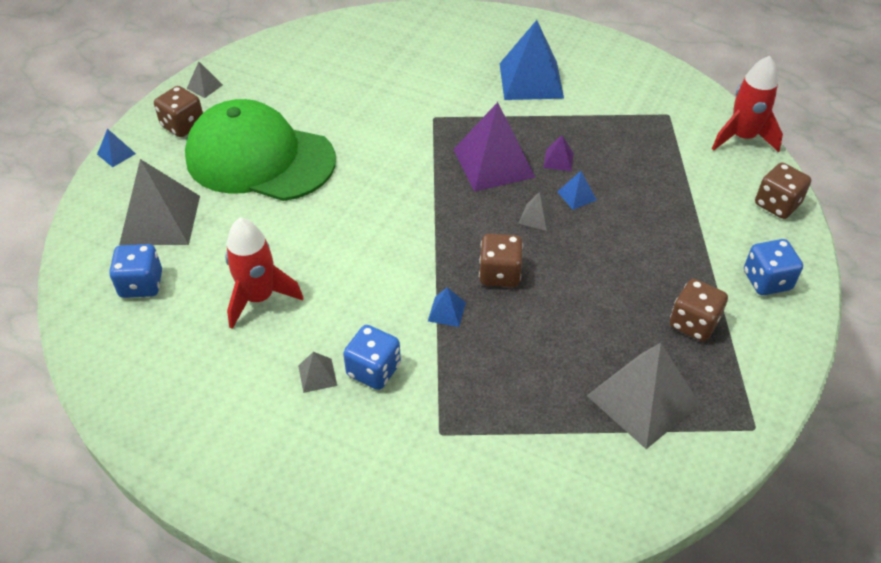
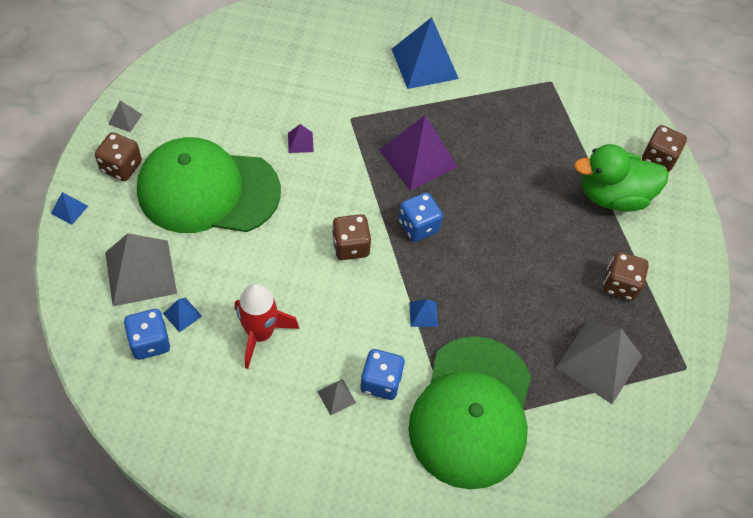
camera: 20 degrees left, 10 degrees up
(469, 422) = (472, 412): none -> green cap
(499, 274) = (456, 269): brown dice -> brown dice (350, 246)
(536, 217) = (470, 207): grey pyramid -> none
(558, 160) = (472, 145): purple pyramid -> purple pyramid (300, 142)
(577, 196) = (497, 179): blue pyramid -> blue pyramid (182, 314)
(710, 233) = (613, 196): none -> green duck
(742, 137) = (617, 95): red rocket -> none
(766, 280) = (666, 233): blue dice -> blue dice (418, 226)

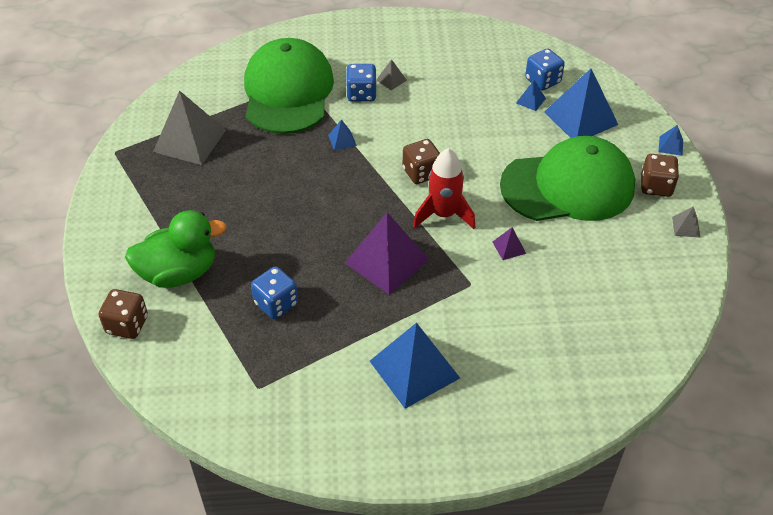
camera: 170 degrees right, 10 degrees down
(140, 272) = (581, 118): grey pyramid -> blue pyramid
(260, 334) = (465, 102): red rocket -> red rocket (443, 215)
(418, 226) = (366, 202): blue dice -> blue dice (276, 304)
(620, 284) = (171, 198): brown dice -> none

